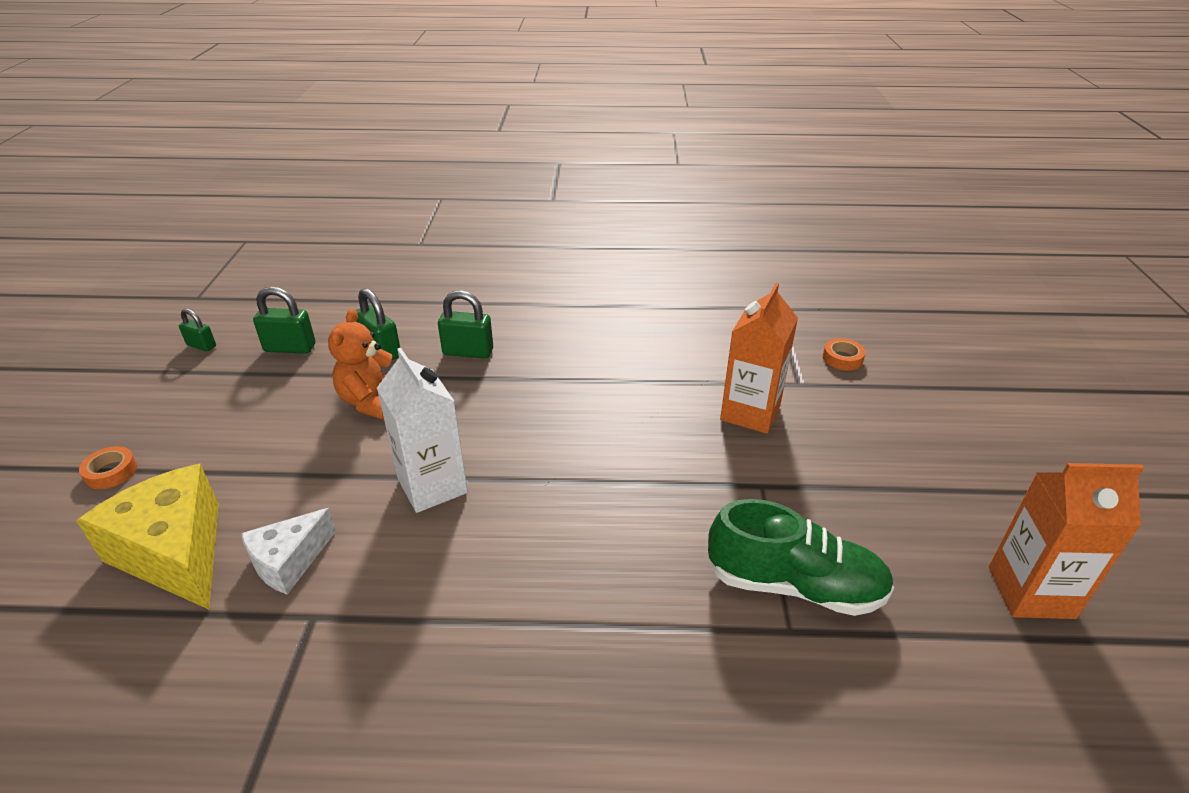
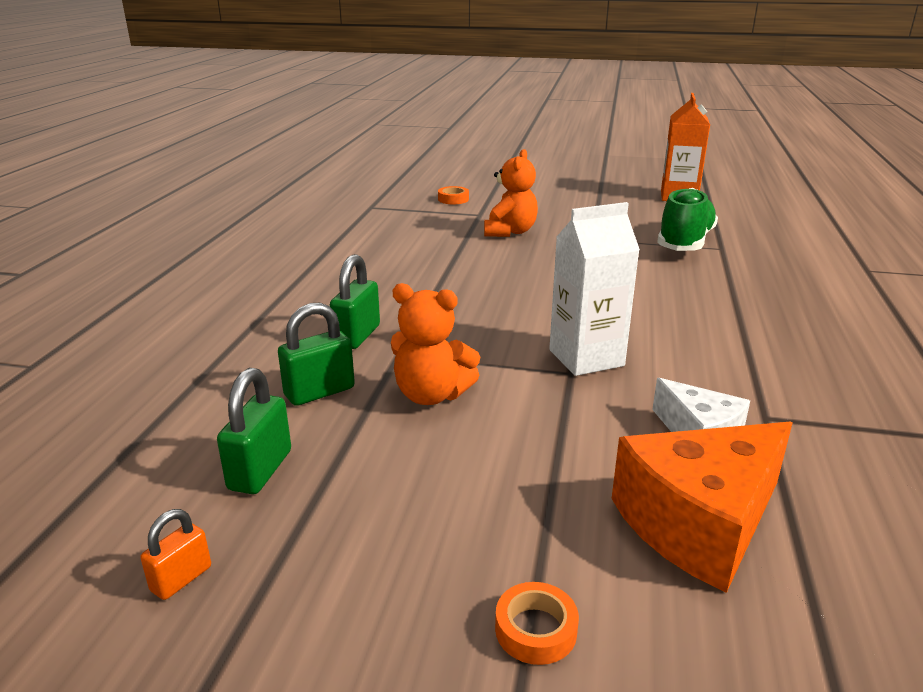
camera: 80 degrees left, 10 degrees down
(175, 552) = (700, 523): yellow cheese -> orange cheese
(201, 346) = (181, 579): green padlock -> orange padlock
(750, 413) = (510, 232): orange carton -> orange teddy bear

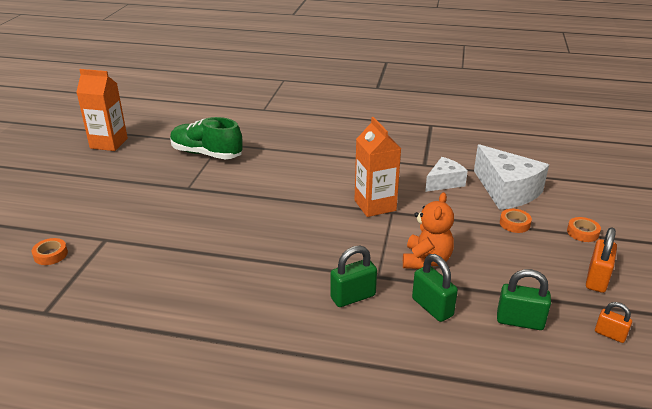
camera: 90 degrees left, 5 degrees up
(348, 606) = (596, 279): none -> orange padlock
(357, 336) = (353, 297): green padlock -> green padlock turned 45 degrees counterclockwise
(510, 232) = (159, 224): orange teddy bear -> none
(557, 513) = (514, 224): none -> orange tape
(586, 358) = (375, 205): white carton -> orange carton
(700, 523) = (506, 191): orange cheese -> white cheese

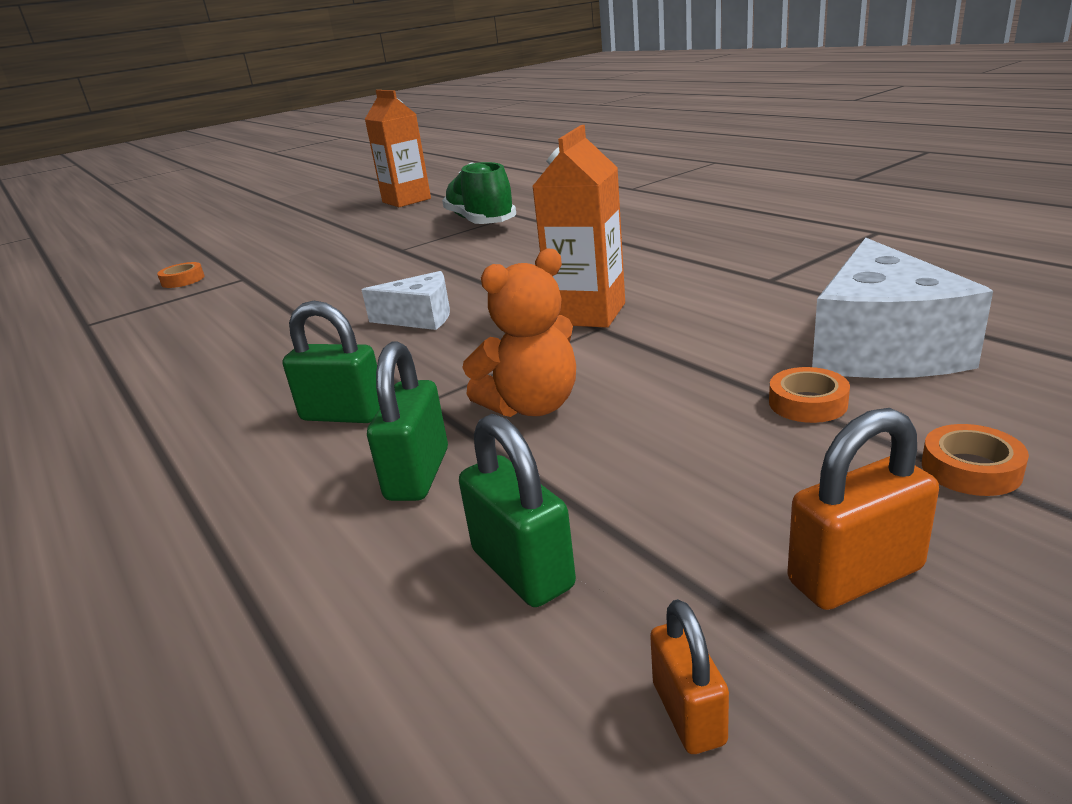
camera: 45 degrees right, 5 degrees down
(444, 182) = (764, 309): white cheese -> white cheese (420, 318)

